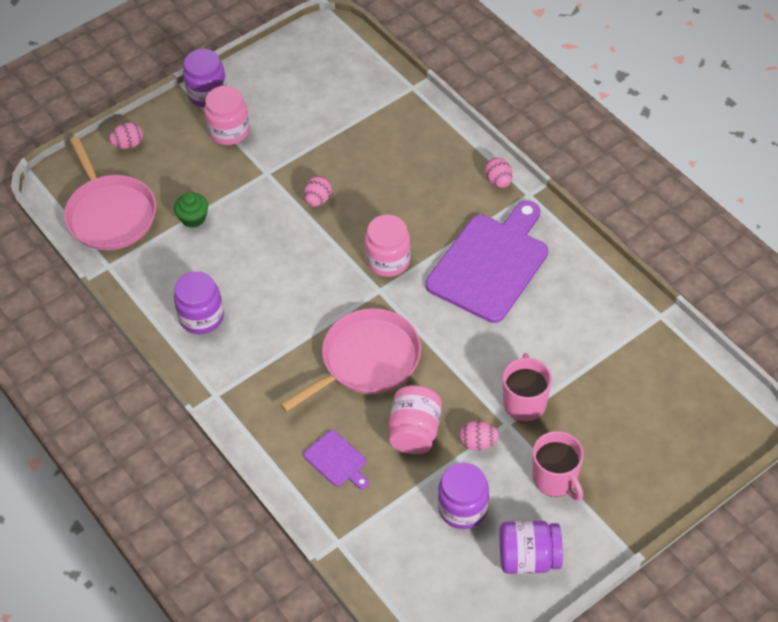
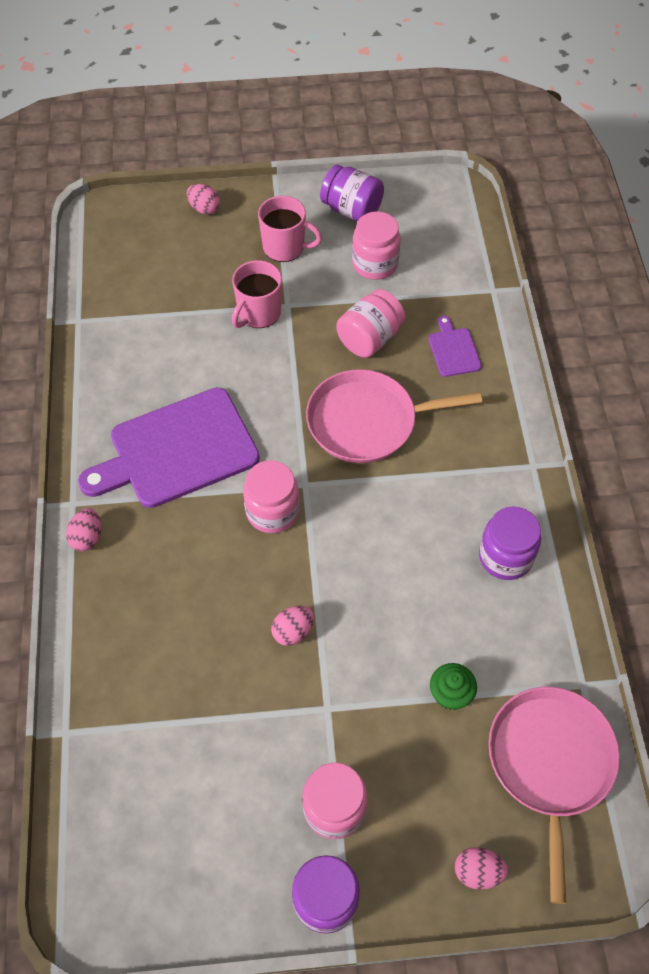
camera: 150 degrees left, 5 degrees up
(463, 508) = (375, 264): purple jar -> pink jar
(478, 443) = (323, 303): pink egg -> pink egg (204, 208)
(555, 479) = (285, 247): pink mug -> pink mug turned 105 degrees clockwise

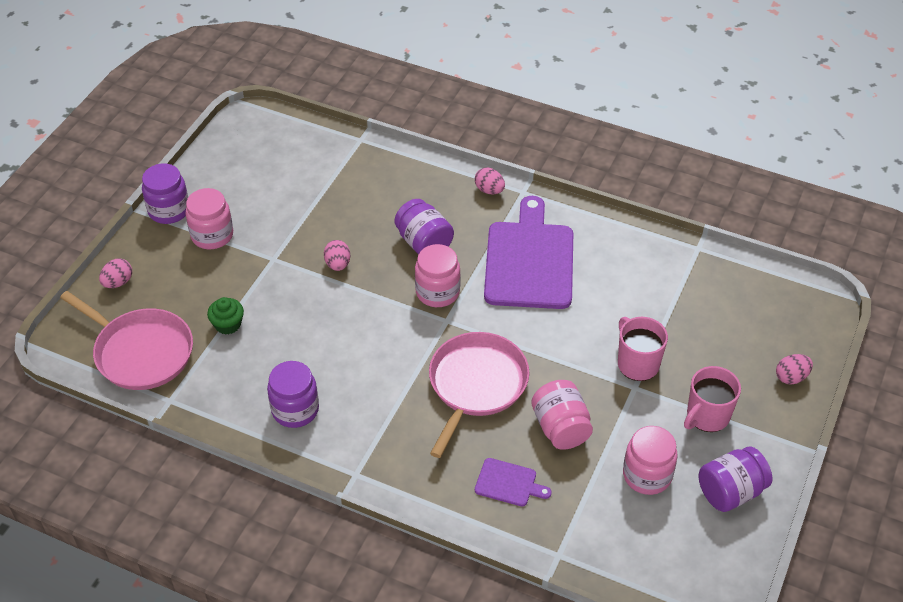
camera: 120 degrees right, 10 degrees down
(209, 561) = (424, 243): none -> purple jar

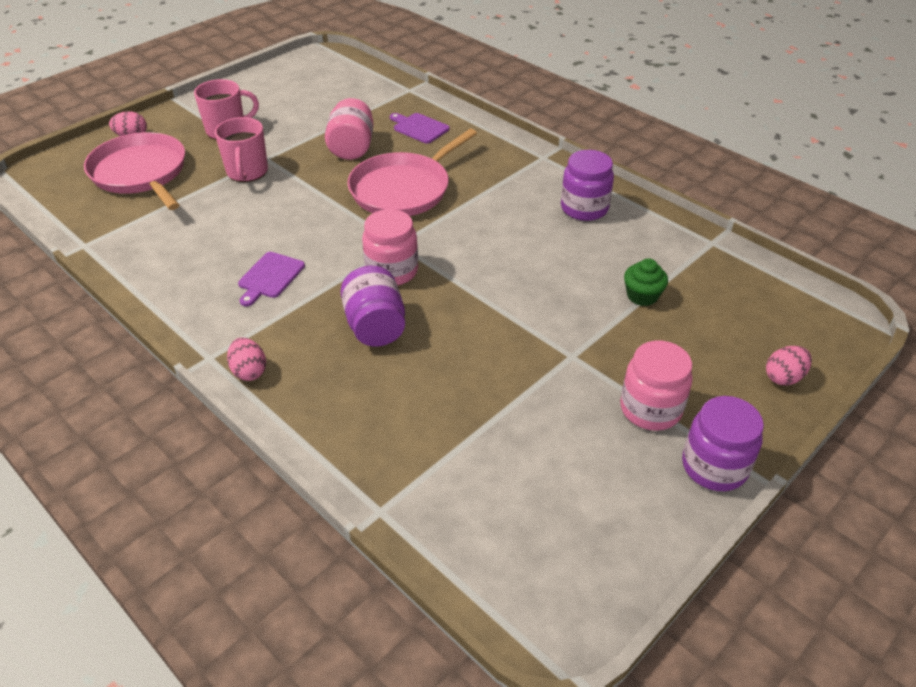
camera: 160 degrees left, 5 degrees down
(140, 352) = (747, 292): pink pan -> pink pan (141, 173)
(338, 264) = (492, 328): pink egg -> none
(529, 261) = (270, 277): purple cutting board -> purple cutting board, size x0.44
(647, 475) = (309, 111): pink jar -> none
(730, 492) = (257, 92): purple jar -> none

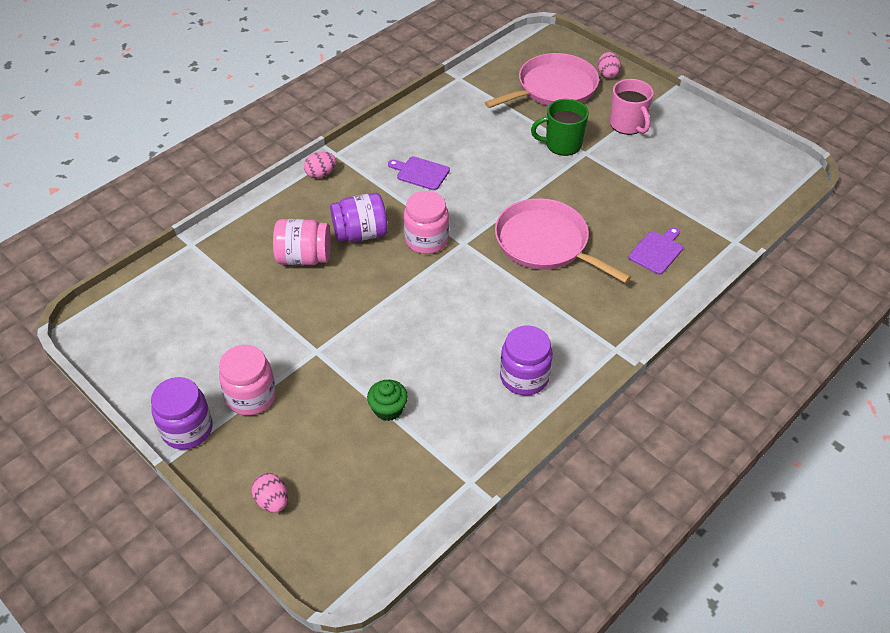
camera: 90 degrees right, 5 degrees up
(247, 172) = (562, 144): pink mug -> green mug
(352, 148) = (611, 205): pink jar -> pink jar (304, 257)

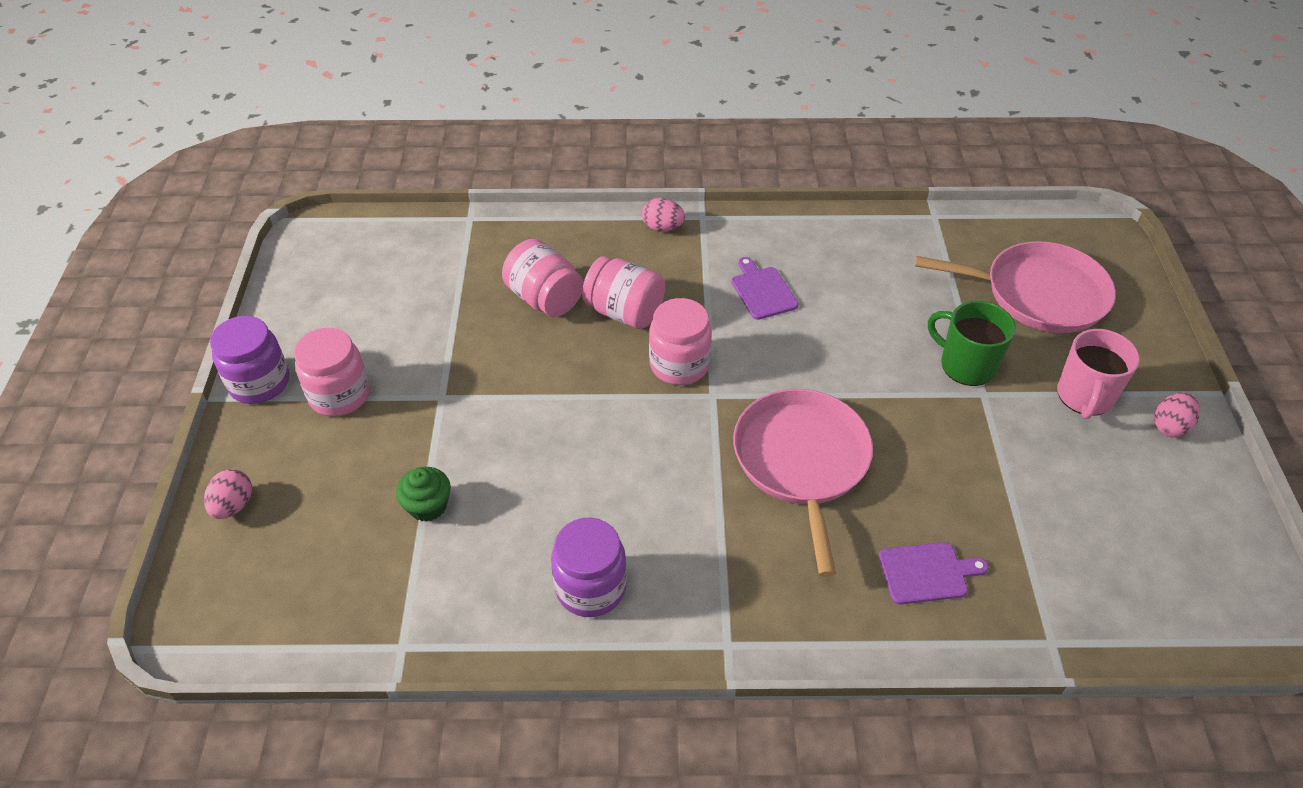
camera: 45 degrees right, 0 degrees up
(360, 234) = (624, 312): purple jar -> pink jar
(607, 74) = (1134, 320): pink egg -> pink egg (1169, 426)

